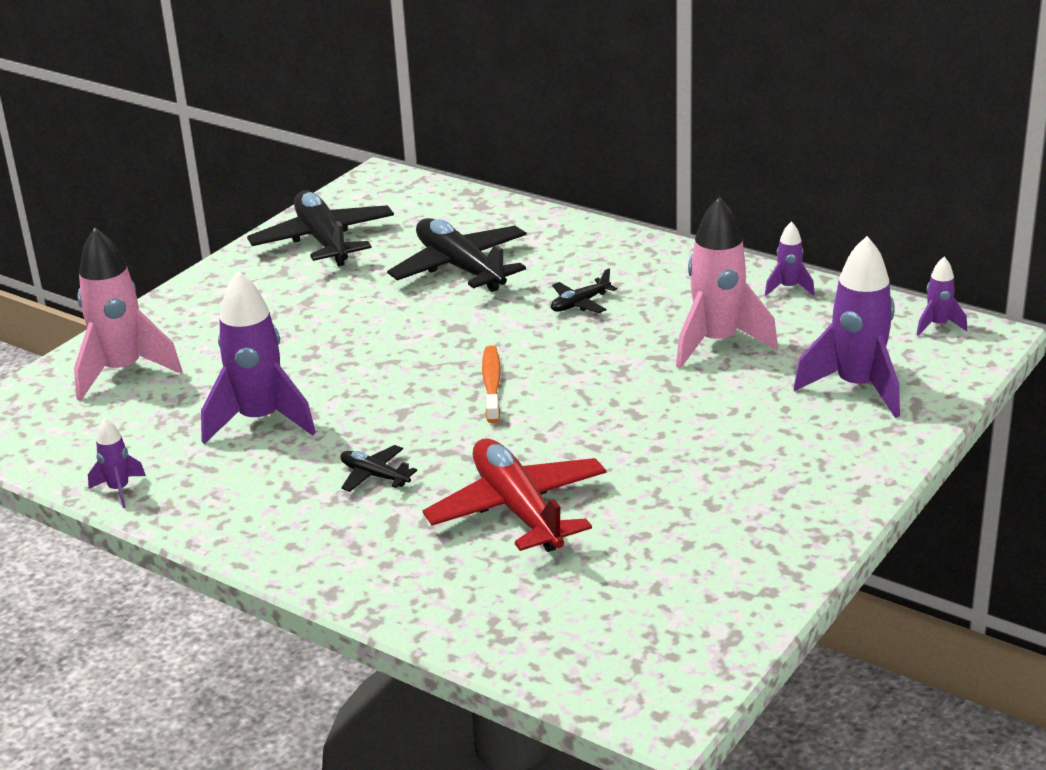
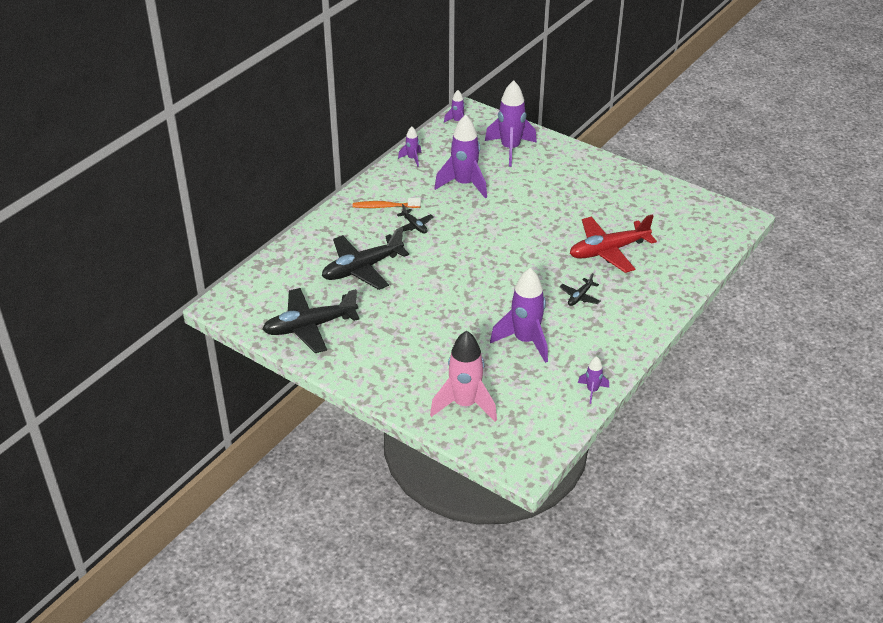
camera: 90 degrees left, 10 degrees up
(492, 384) = (495, 258): orange toothbrush -> orange toothbrush (384, 206)
(717, 343) = (464, 184): pink rocket -> purple rocket

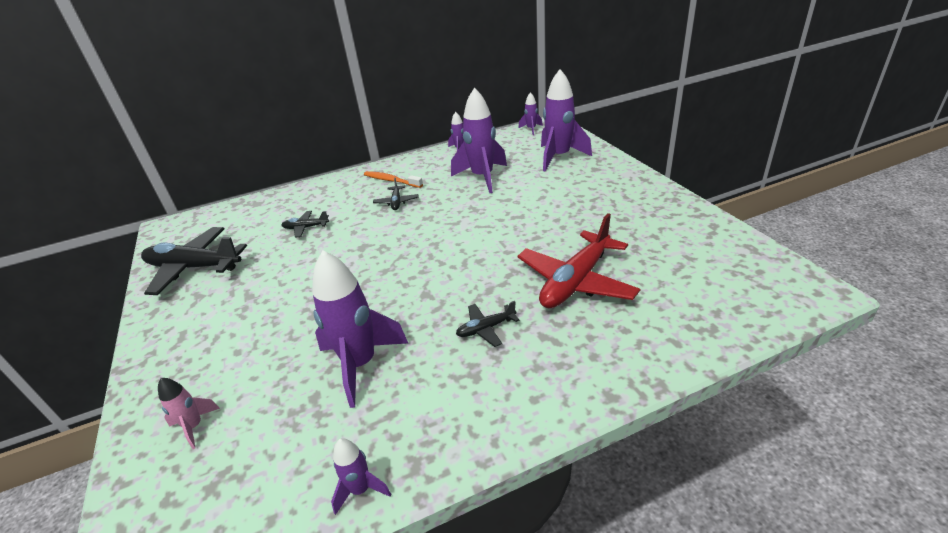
camera: 35 degrees right, 5 degrees down
(362, 268) = (306, 227): black plane -> black plane, size x0.47
(465, 404) = (194, 426): pink rocket -> pink rocket, size x0.48
(608, 251) = (576, 281): red plane -> red plane turned 60 degrees counterclockwise

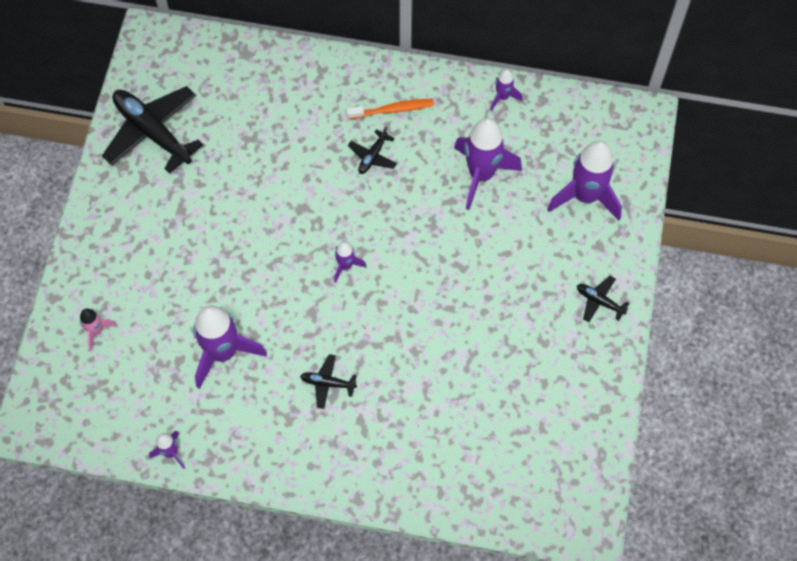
camera: 30 degrees right, 30 degrees up
(306, 227) = (270, 138): black plane -> black plane (599, 301)
(391, 180) = (392, 110): orange toothbrush -> orange toothbrush turned 105 degrees clockwise
(531, 129) = (611, 113): purple rocket -> purple rocket (345, 266)
(576, 281) = (431, 386): red plane -> none

